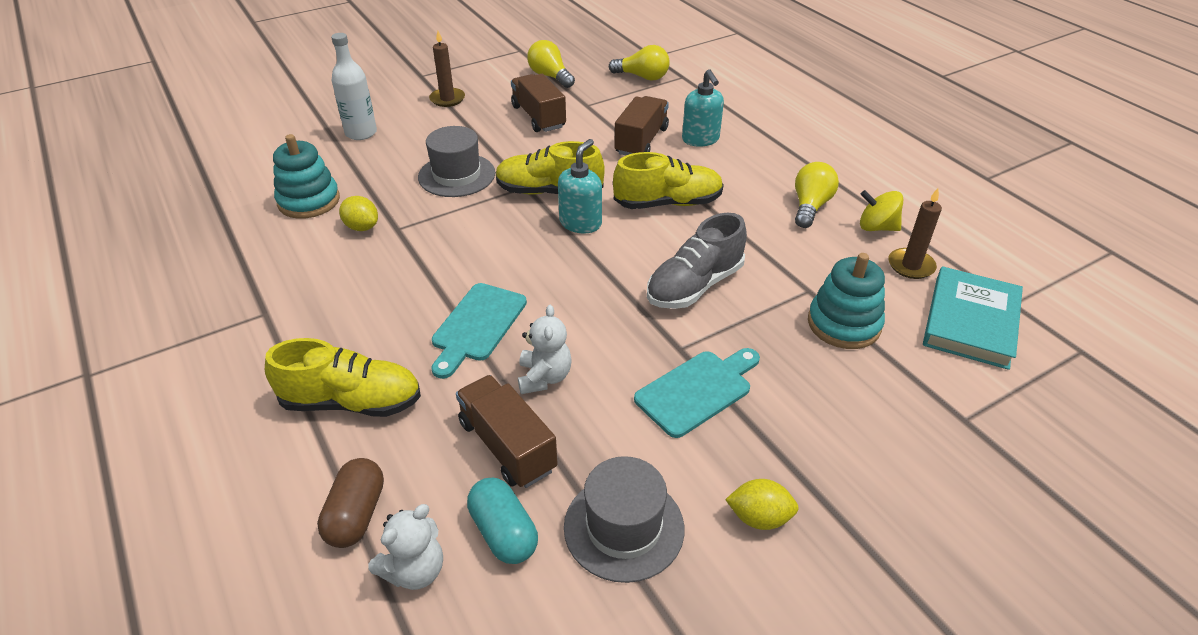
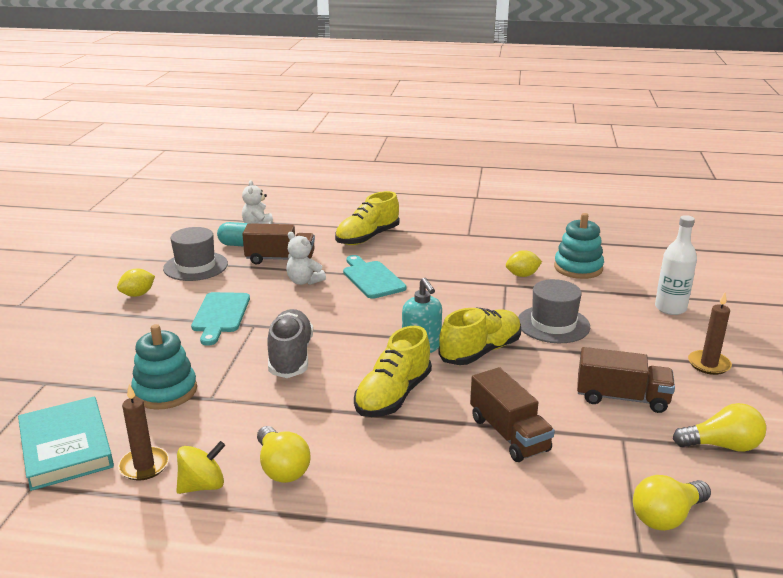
camera: 130 degrees right, 15 degrees down
(356, 514) = (302, 224): brown capsule -> none
(700, 139) = (470, 473): turquoise soap dispenser -> none

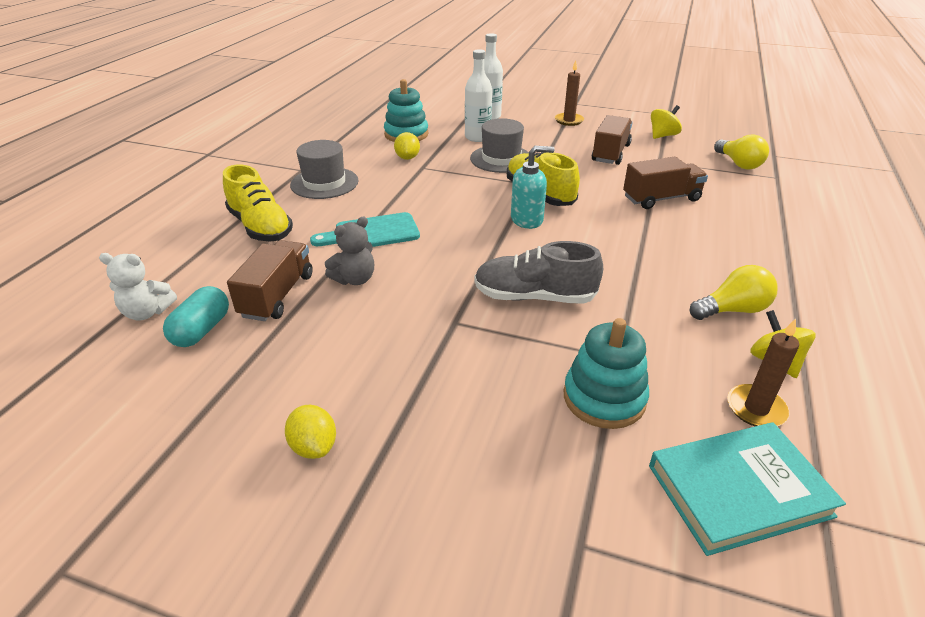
camera: 80 degrees left, 10 degrees up
(195, 266) = (246, 379): grey hat -> grey hat (324, 183)
(220, 315) = (419, 351): turquoise cutting board -> none
(304, 281) = (355, 279): white teddy bear -> grey teddy bear
(393, 395) = (610, 242): yellow shoe -> none
(601, 306) = (477, 137): none -> white bottle
(722, 445) = (662, 136): yellow light bulb -> yellow spinning top

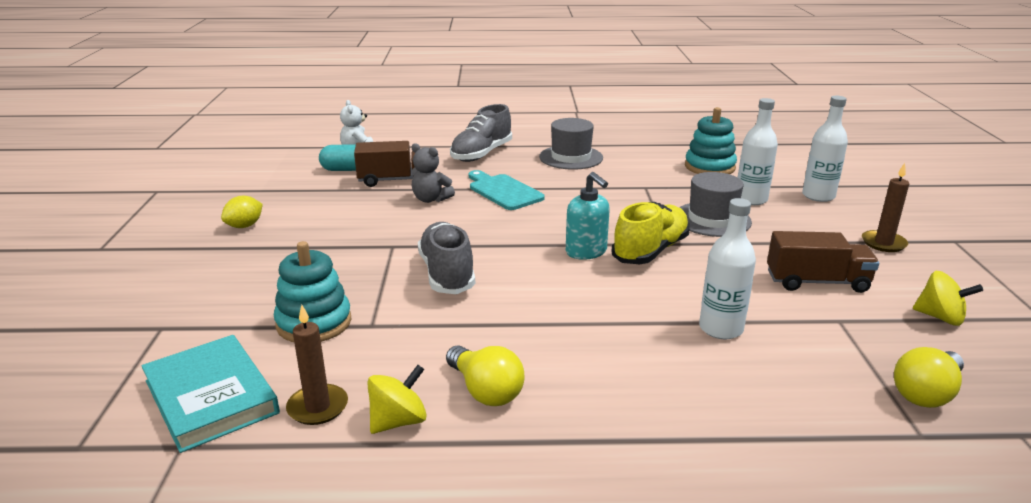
camera: 70 degrees right, 10 degrees down
(260, 227) = (481, 154): yellow shoe -> grey shoe
(407, 158) = (658, 177): yellow lemon -> none
(661, 199) = (720, 329): brown truck -> white bottle

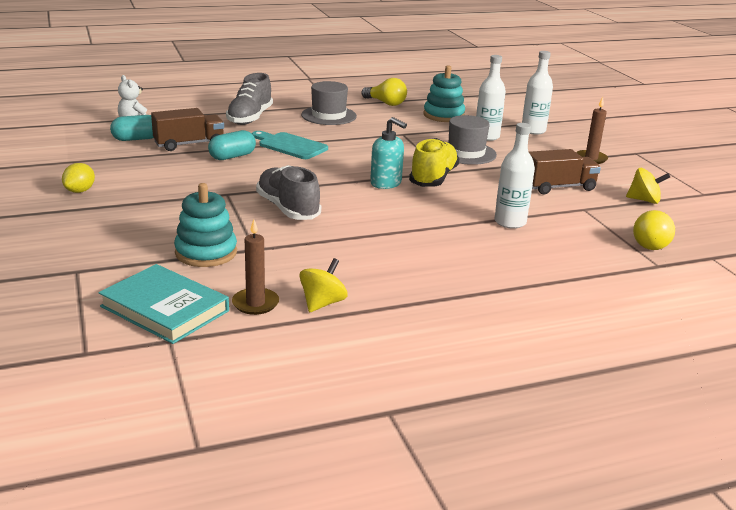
camera: 20 degrees left, 0 degrees up
(431, 199) = (232, 156): grey teddy bear -> turquoise capsule
(485, 391) = (372, 278): yellow light bulb -> yellow light bulb (386, 103)

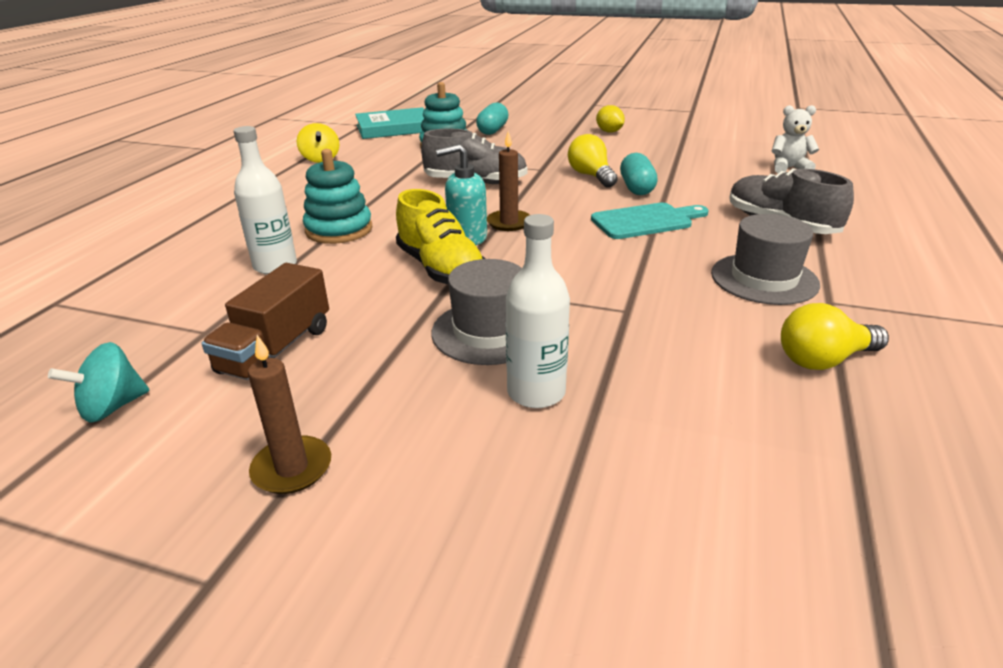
camera: 130 degrees right, 5 degrees up
(136, 139) = (731, 162): turquoise capsule -> turquoise capsule (492, 130)
(189, 144) = (695, 178): brown truck -> none
(255, 303) = (357, 145): brown candle -> brown candle (509, 222)
(443, 115) = (702, 400): turquoise stacking toy -> turquoise stacking toy (339, 230)
(533, 130) = (509, 486): white bottle -> none
(644, 200) = (112, 407): yellow spinning top -> turquoise spinning top
(652, 243) = (70, 329): yellow light bulb -> yellow light bulb (591, 176)

